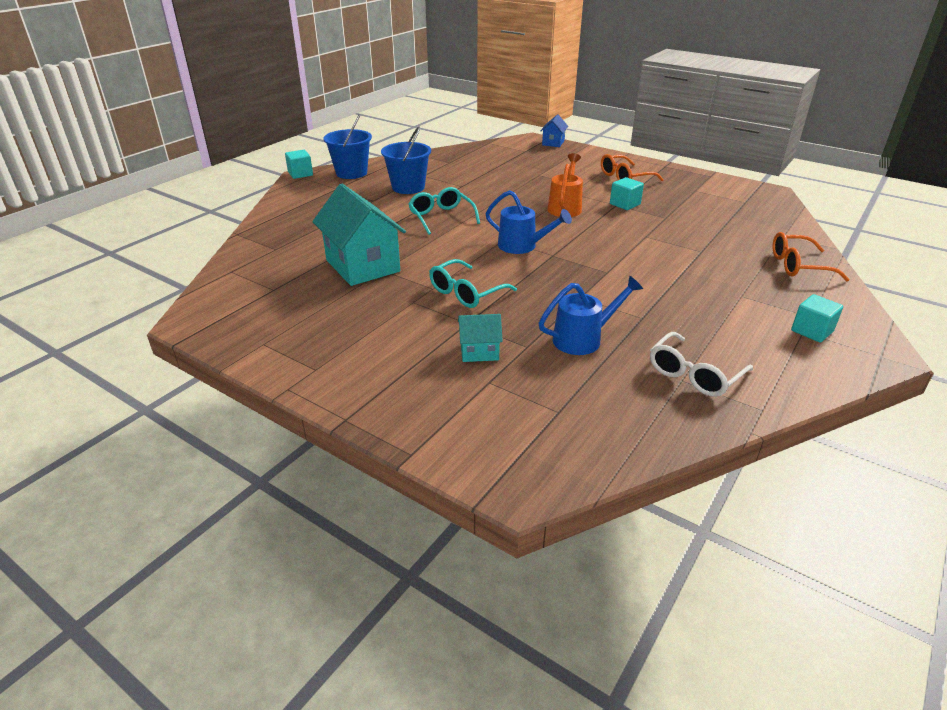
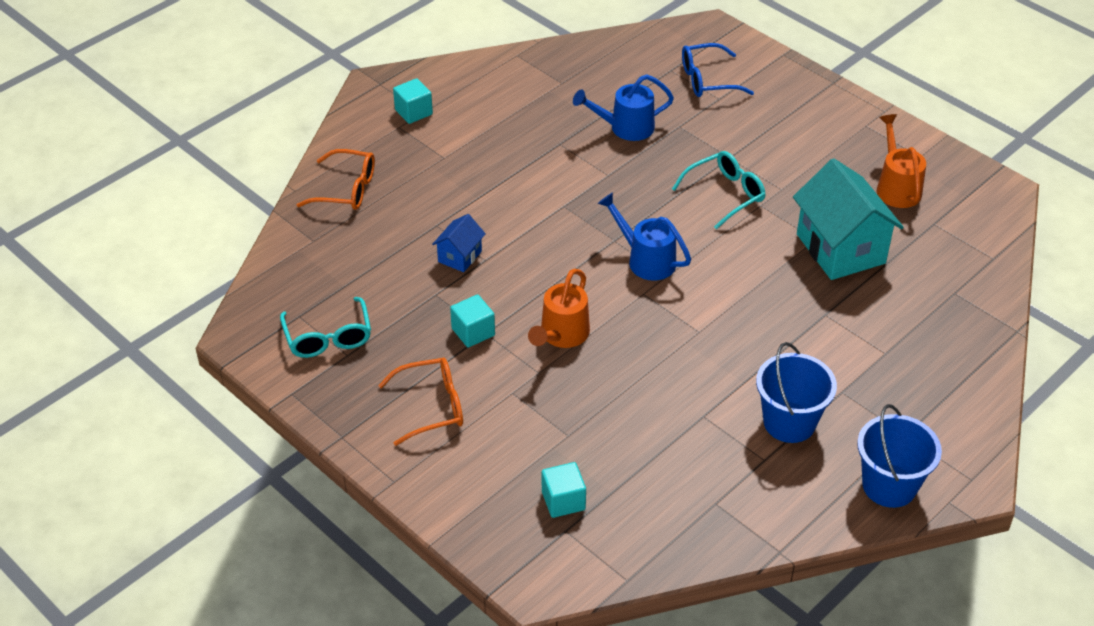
camera: 170 degrees left, 10 degrees up
(299, 314) = (896, 187): none -> orange watering can
(300, 174) = (979, 494): turquoise cube -> turquoise cube (563, 500)
(441, 217) = (742, 334): turquoise glasses -> turquoise glasses (328, 338)
(479, 352) = (722, 126): turquoise house -> none
(508, 403) = (707, 80): none -> blue glasses
(553, 143) = (499, 560): blue house -> blue house (460, 256)
(694, 374) = (549, 85): white glasses -> none

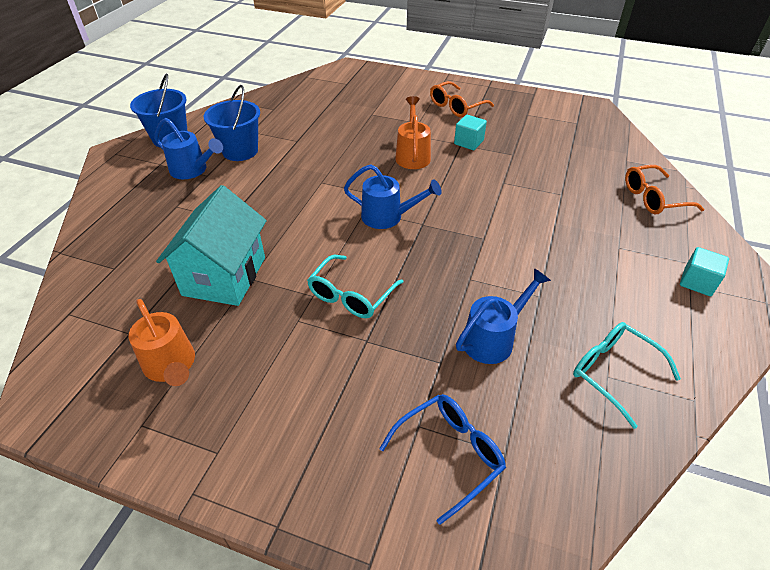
camera: 155 degrees right, 0 degrees up
(328, 338) = (547, 118): turquoise glasses -> turquoise glasses (613, 372)
(460, 256) = (522, 179): blue house -> none
(563, 500) = (355, 92): turquoise cube -> none
(840, 249) = (224, 276): turquoise house -> turquoise house turned 60 degrees clockwise
(860, 406) = (193, 170): none -> blue watering can

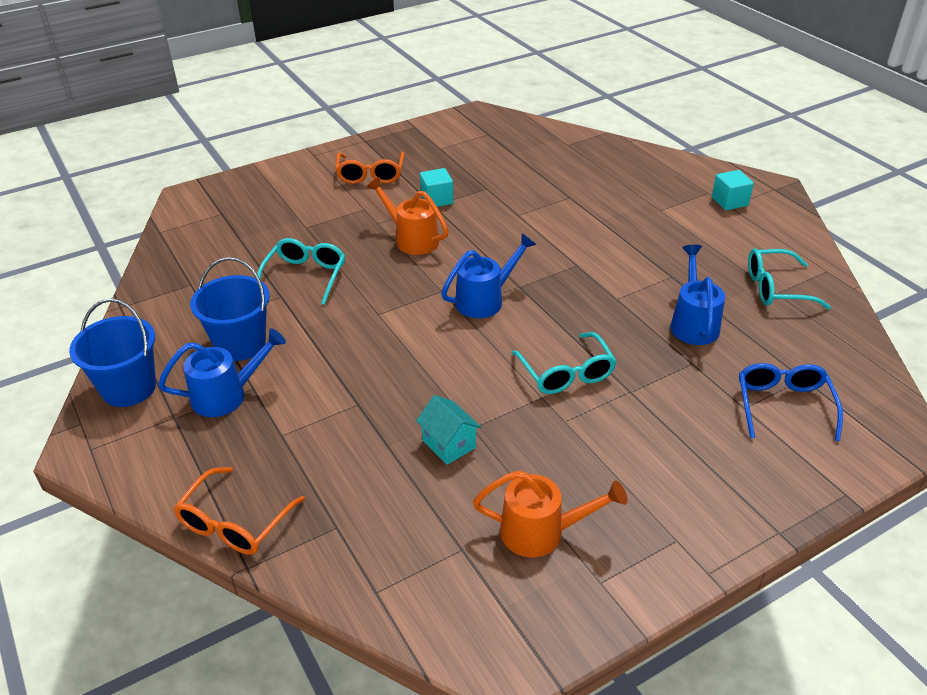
camera: 50 degrees left, 5 degrees down
(224, 276) = (449, 444): turquoise house -> turquoise house, size x0.49
(325, 138) = (305, 276): none -> turquoise glasses
(653, 198) = (625, 162): orange glasses -> orange glasses (234, 523)

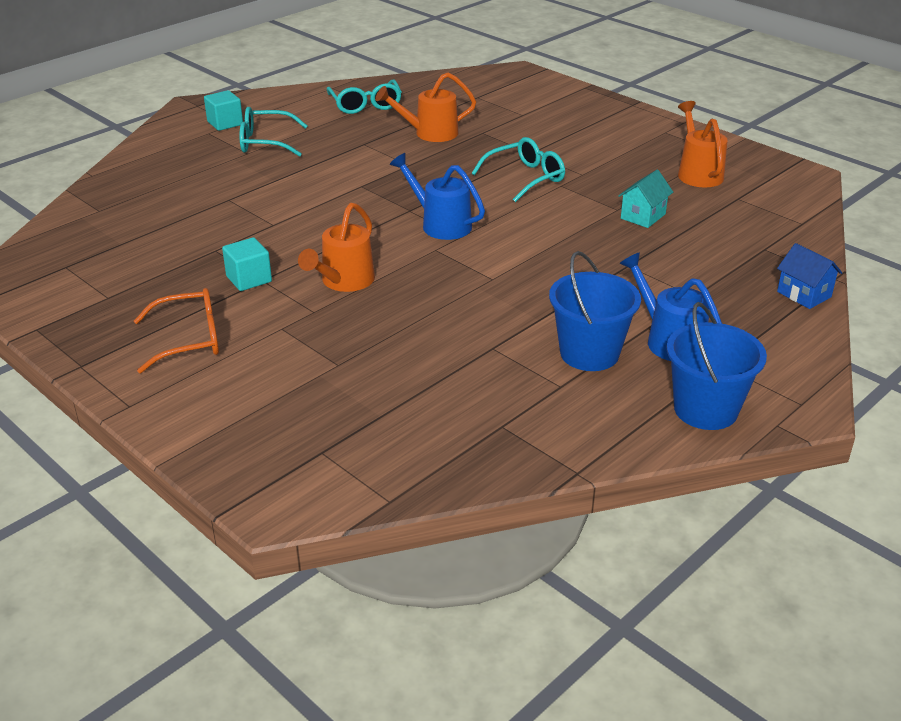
camera: 105 degrees left, 5 degrees down
(234, 523) = (804, 294): orange glasses -> blue house
(305, 276) = (445, 339): turquoise glasses -> turquoise glasses (265, 142)
(693, 323) = (429, 133): blue watering can -> orange watering can
(783, 405) = (511, 103): blue glasses -> none

